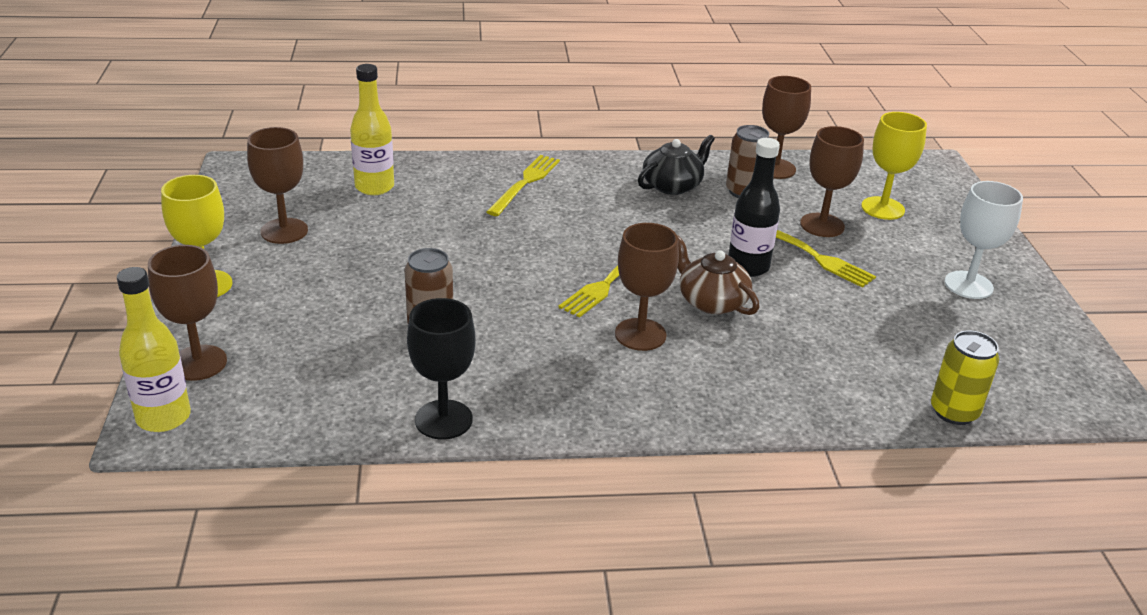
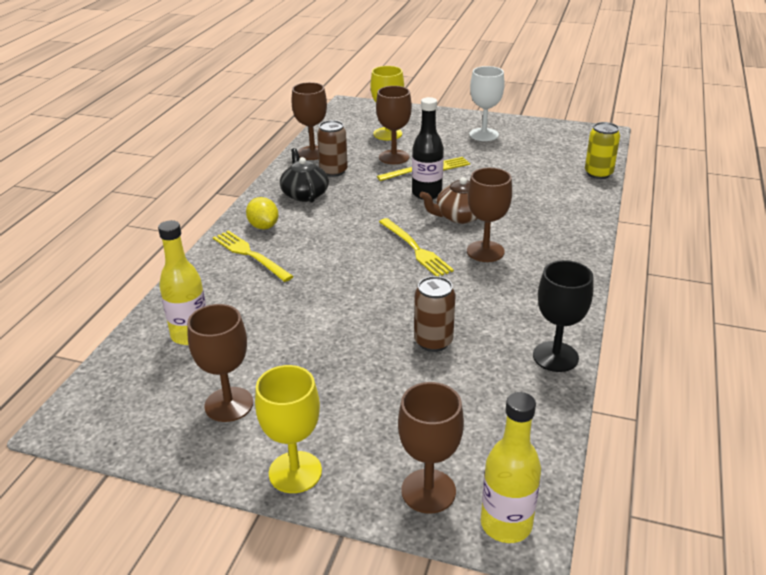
camera: 65 degrees left, 0 degrees up
(584, 177) = (263, 226): none -> yellow lemon

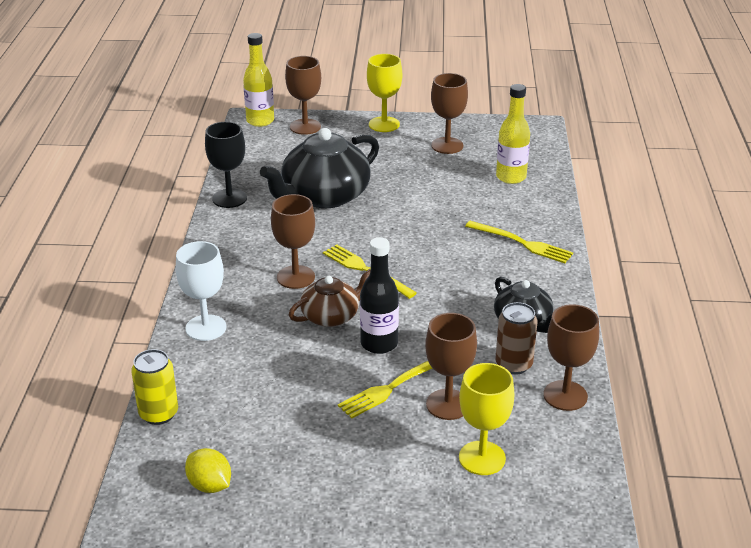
camera: 165 degrees right, 0 degrees up
(263, 226) = (534, 274): yellow lemon -> yellow lemon (210, 485)
(433, 341) = (324, 196): brown can -> black teapot
(484, 135) = (330, 481): white goblet -> white goblet (206, 328)

